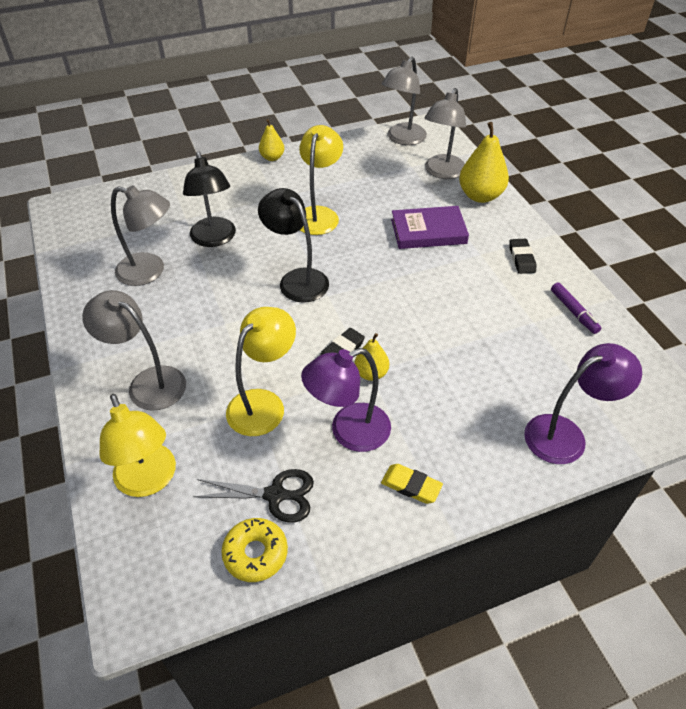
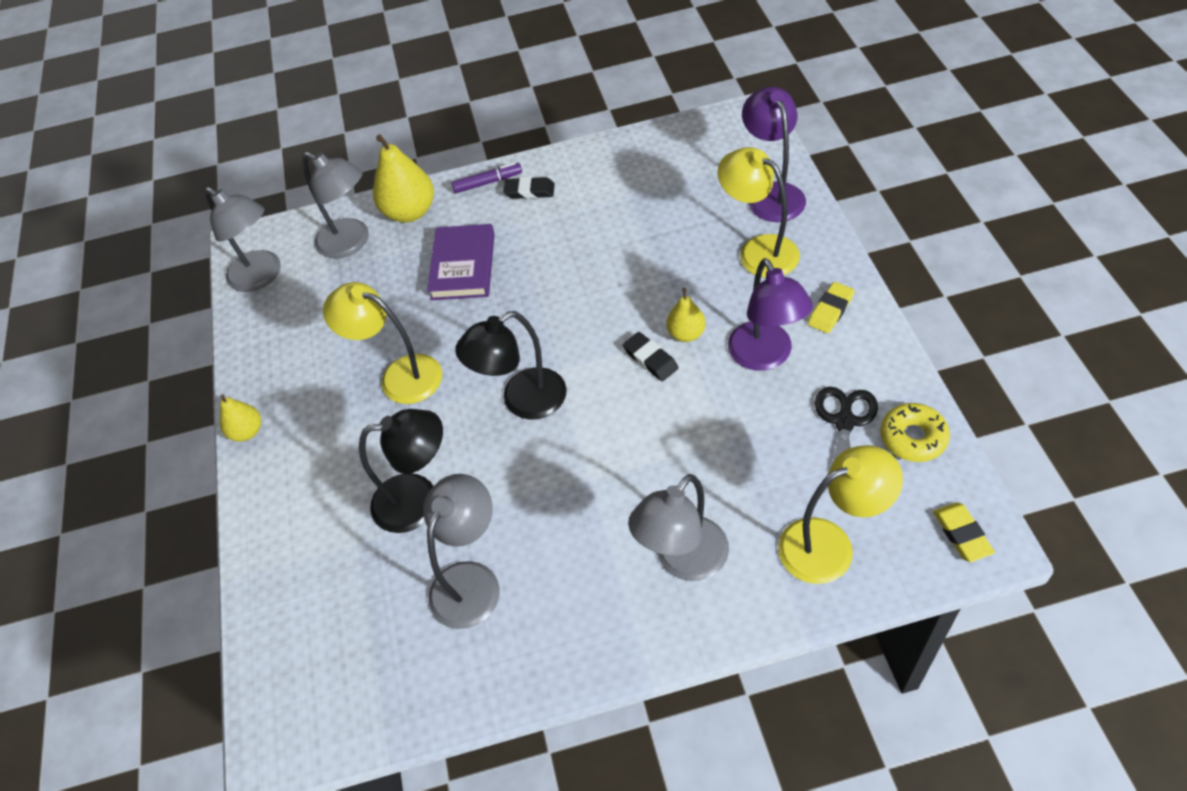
camera: 75 degrees left, 5 degrees up
(145, 590) = (962, 534): none -> yellow eraser
(263, 403) = (723, 434): yellow lamp -> yellow lamp (758, 250)
(573, 312) = (617, 163): purple marker -> purple marker (488, 182)

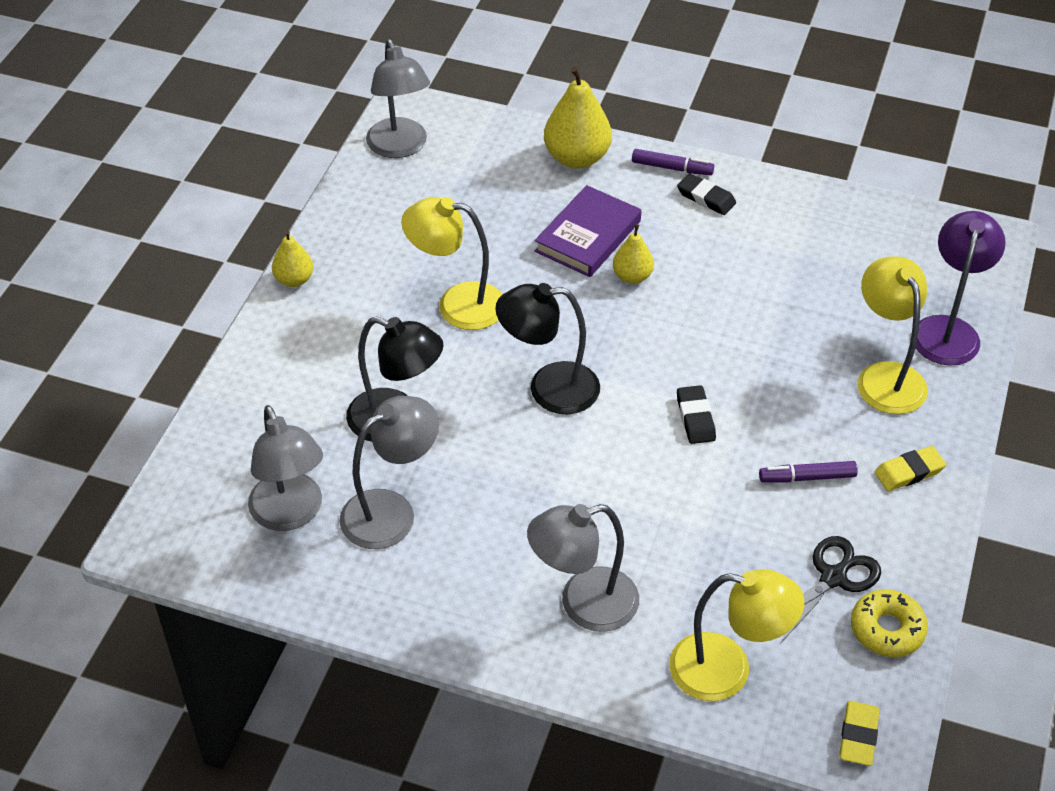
camera: 25 degrees right, 5 degrees down
(351, 243) = (502, 158): grey lamp -> grey lamp (291, 514)
(399, 376) = (457, 304): yellow lamp -> yellow lamp turned 45 degrees counterclockwise
(686, 334) = (748, 414): yellow pear -> yellow pear (632, 276)
(765, 357) = (807, 477): purple lamp -> purple marker

